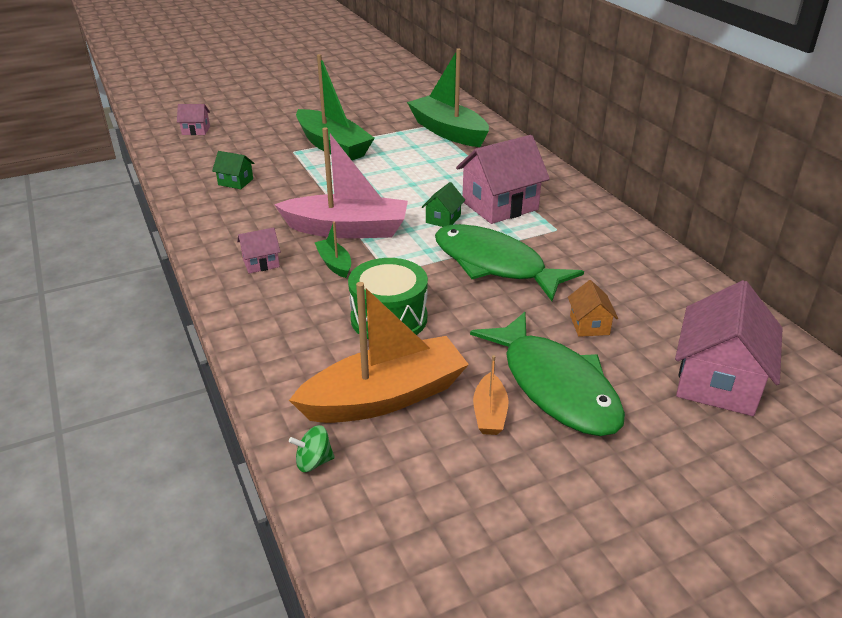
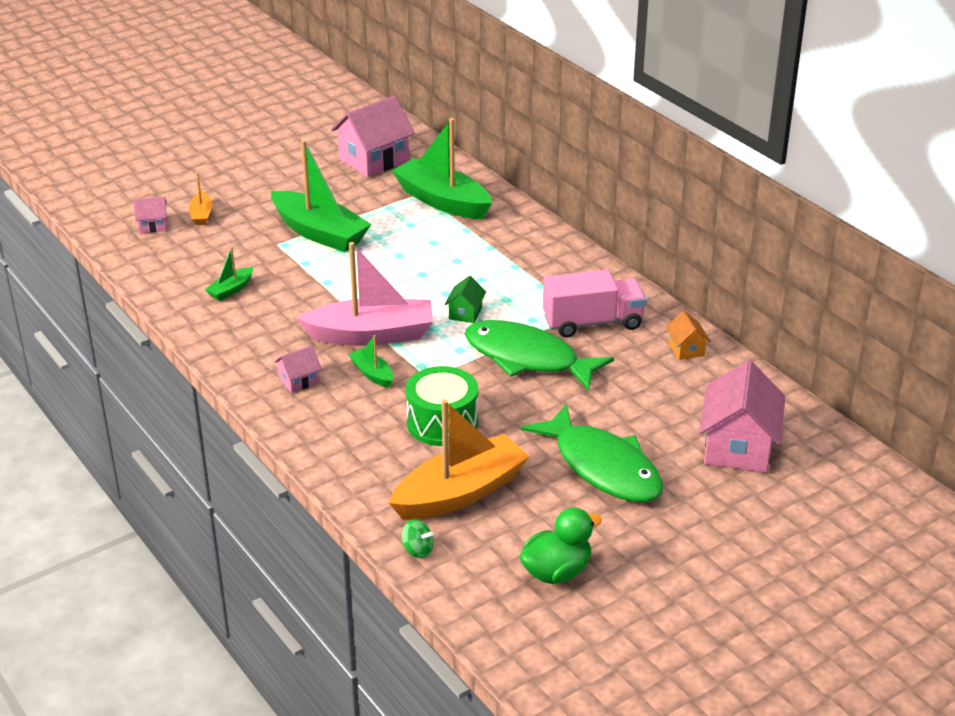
camera: 10 degrees left, 0 degrees up
(235, 182) = (231, 290): green house -> green boat
(313, 462) = (417, 550): green spinning top -> green spinning top turned 135 degrees counterclockwise
(475, 515) = (556, 572): none -> green duck
(490, 413) = (552, 495): orange boat -> orange boat (201, 215)
(499, 205) = (519, 291): pink house -> pink house (374, 160)
(567, 238) = (593, 323): none -> pink truck
(589, 325) = (625, 409): orange house -> orange house (686, 349)

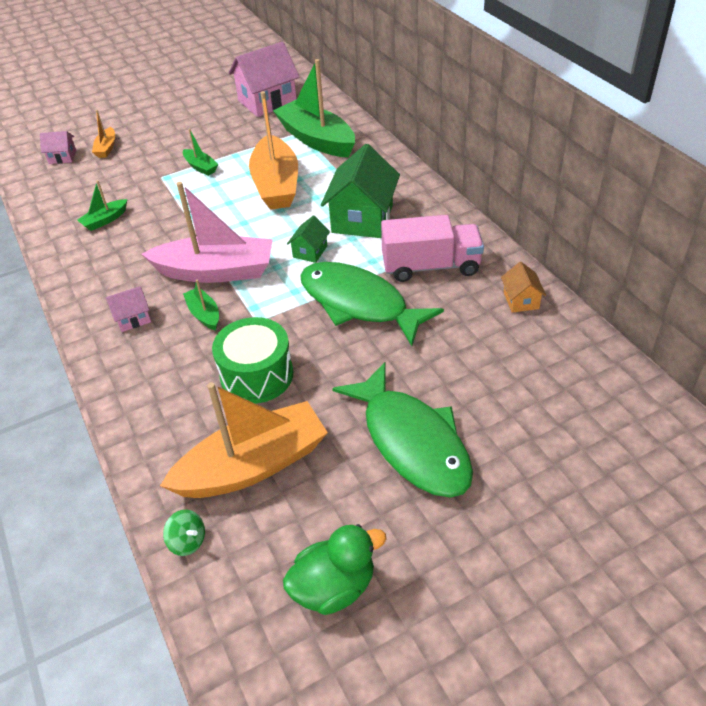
camera: 10 degrees right, 10 degrees up
(319, 233) = (201, 167): green boat -> green boat, size x0.46
(410, 249) = (276, 185): none -> orange boat
(512, 280) = (362, 219): none -> green house
(738, 447) = (564, 424): pink house -> none

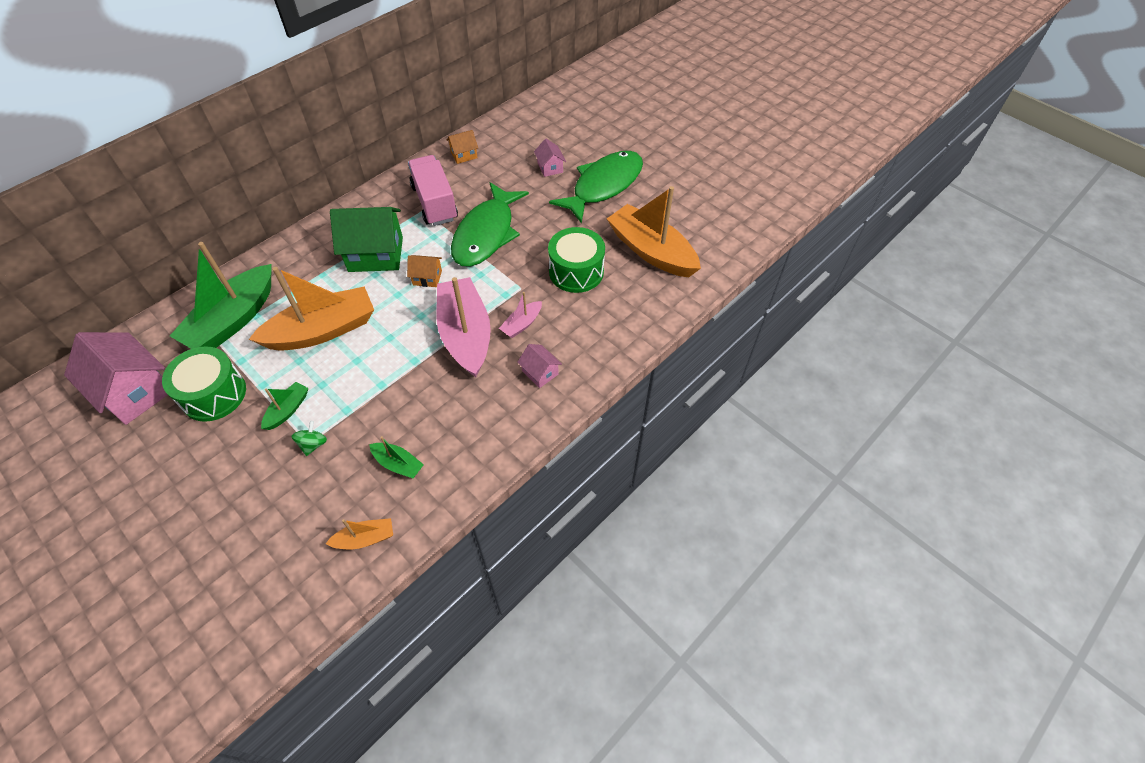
camera: 110 degrees left, 10 degrees up
(62, 157) = (259, 587): pink house -> pink house (550, 168)
(106, 148) = (238, 538): orange boat -> orange boat (365, 538)
(188, 541) = (716, 264): green spinning top -> green spinning top (313, 444)
(204, 314) = (522, 324): green boat -> pink boat
(241, 134) = (214, 394): none -> green drum
(310, 251) = (427, 278): green house -> orange house
(334, 587) = (710, 198): green duck -> none

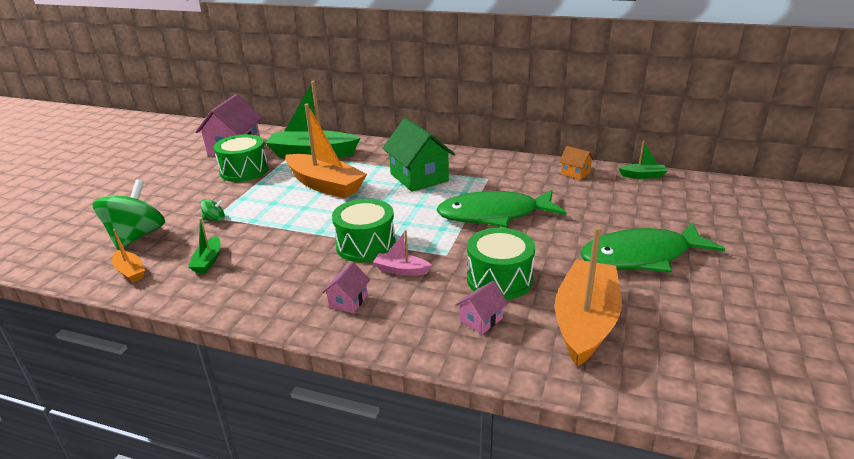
camera: 65 degrees right, 25 degrees down
(288, 410) = (242, 199): green boat -> green boat (642, 176)
(289, 527) = (136, 236): none -> green spinning top
(427, 278) = (415, 206): orange house -> none
(435, 203) = (502, 180): pink truck -> none
(465, 335) = (365, 245): pink boat -> green drum
(550, 168) = (621, 217): pink house -> pink house (481, 320)
(603, 186) = (641, 256): green fish -> green fish turned 150 degrees clockwise

